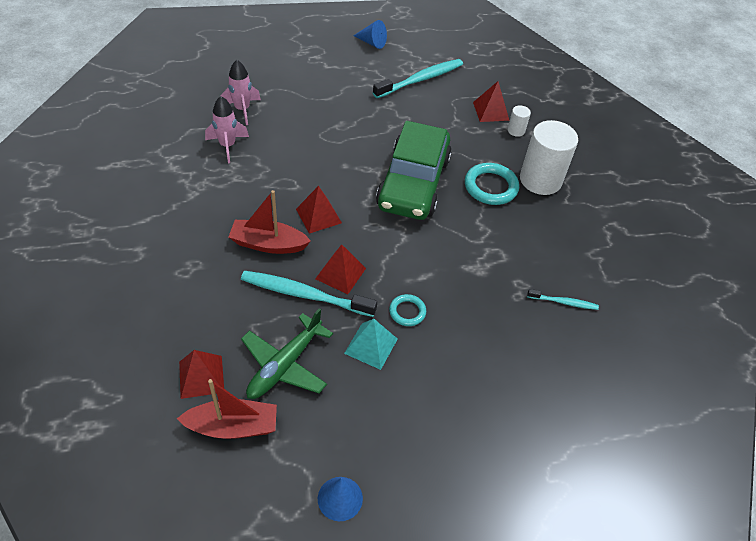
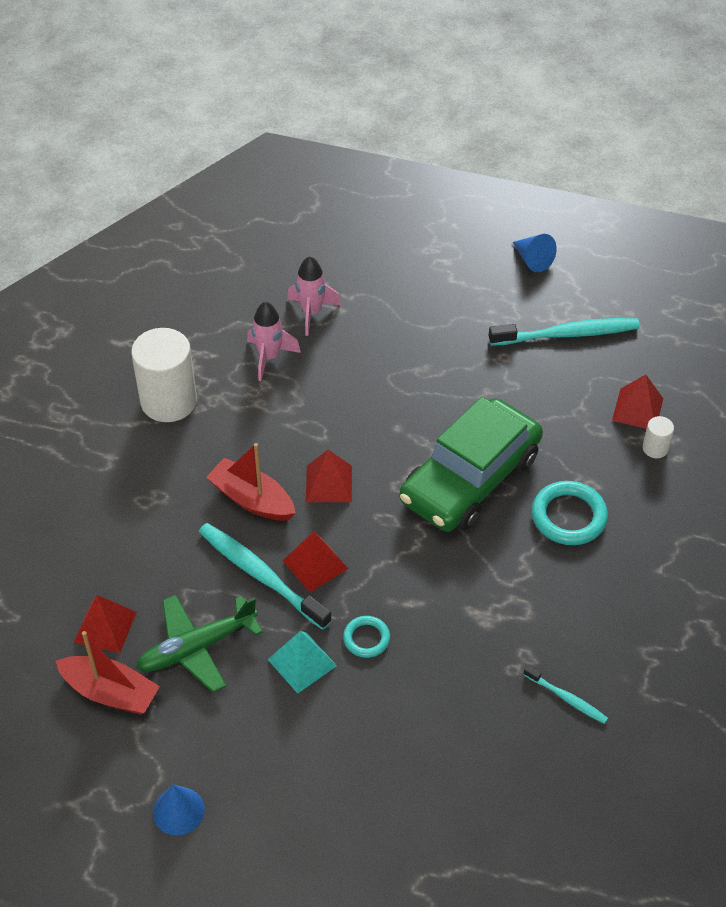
camera: 30 degrees right, 0 degrees up
(540, 180) = (643, 529): white cylinder -> white cylinder (169, 401)

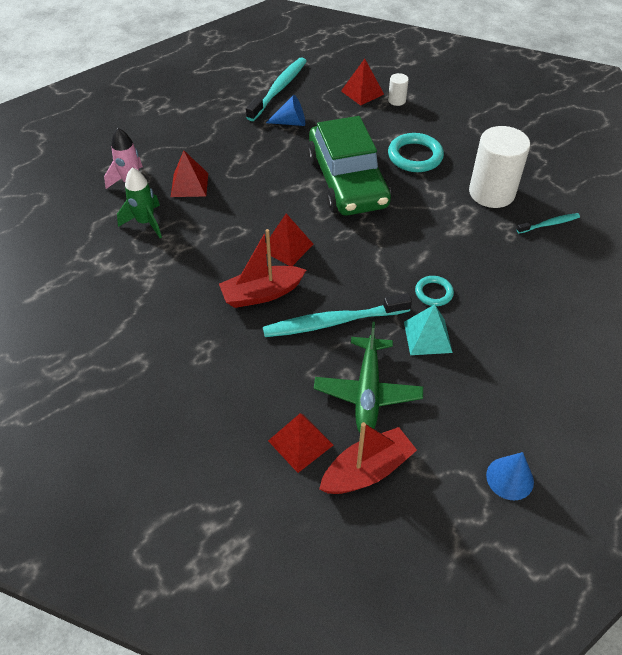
camera: 55 degrees left, 0 degrees up
(169, 401) = (123, 296): white cylinder -> white cylinder (491, 193)
(269, 357) = (146, 222): pink rocket -> green rocket
(315, 564) = (349, 288): red pyramid -> red pyramid (189, 185)
(532, 260) = (207, 73): blue cone -> blue cone (290, 122)

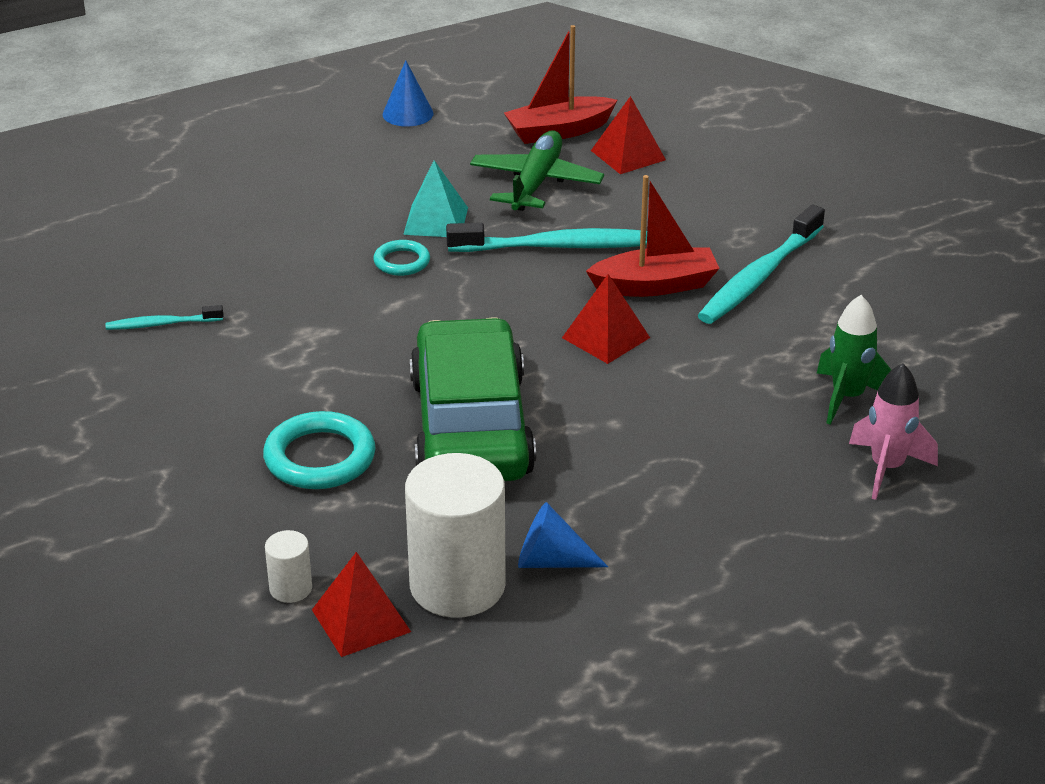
camera: 170 degrees left, 15 degrees down
(189, 185) = (773, 453): red pyramid -> none
(279, 89) = (560, 655): turquoise toothbrush -> turquoise toothbrush (759, 277)
(491, 193) = (220, 379): white cylinder -> white cylinder (457, 585)

